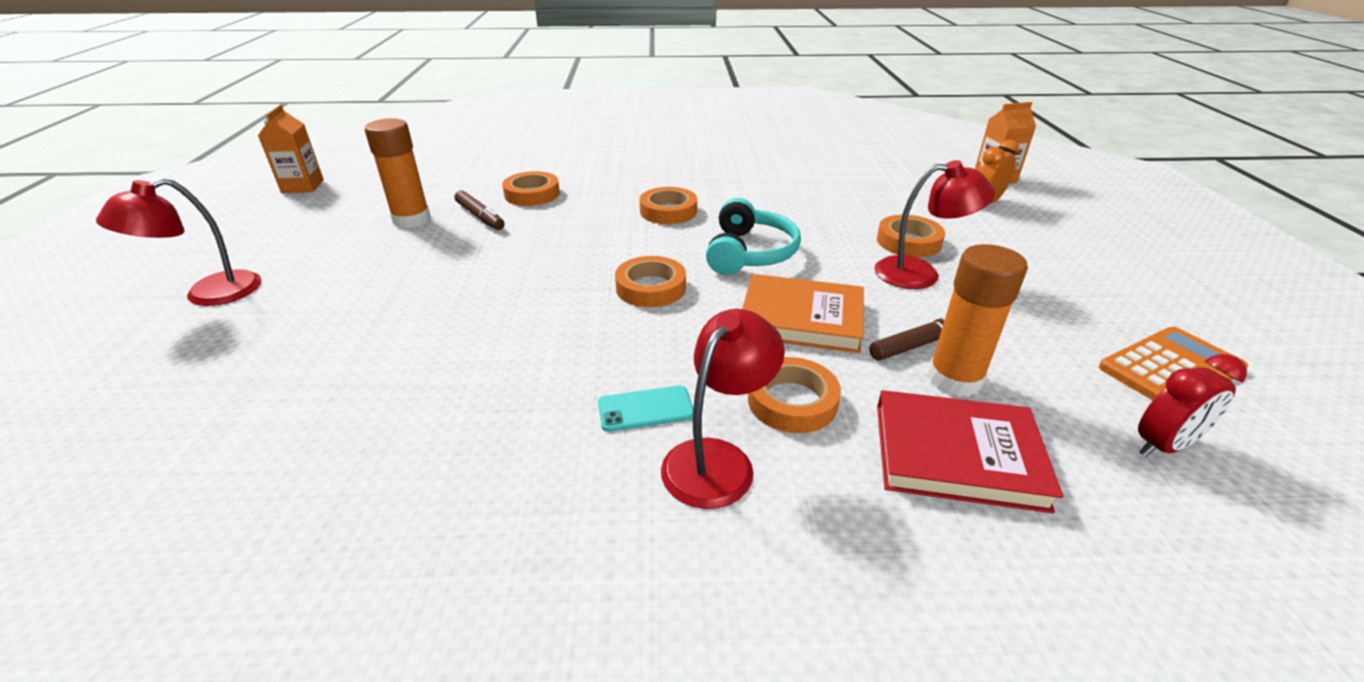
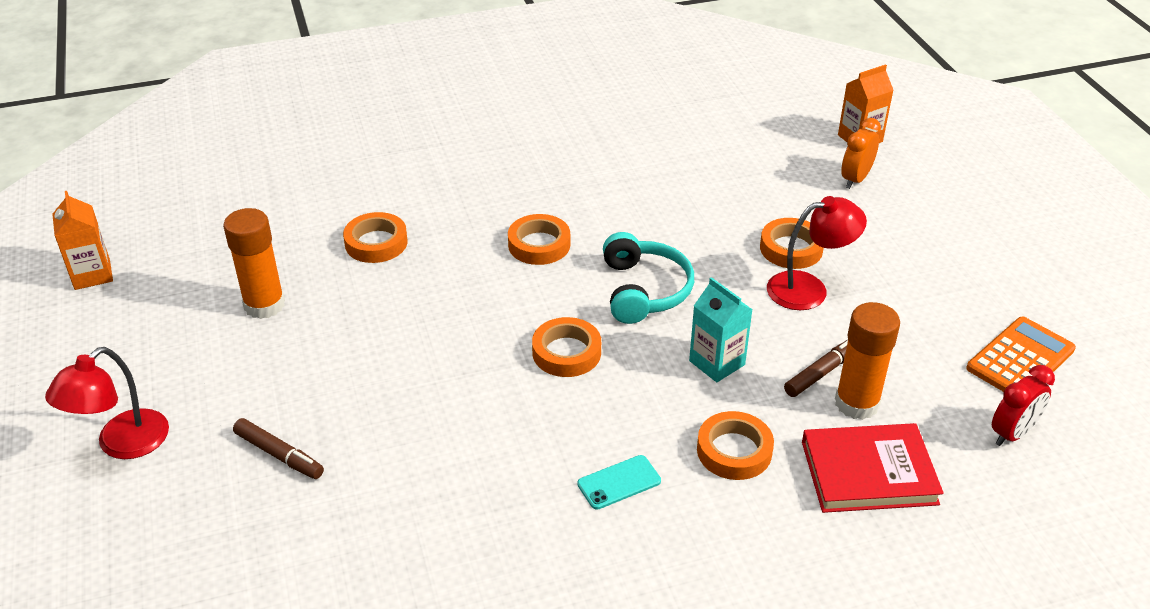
camera: 15 degrees left, 5 degrees up
(480, 216) = (338, 287): brown marker -> brown marker (279, 455)
(718, 459) = (694, 514): red lamp -> none
(801, 318) = (717, 363): orange book -> turquoise carton

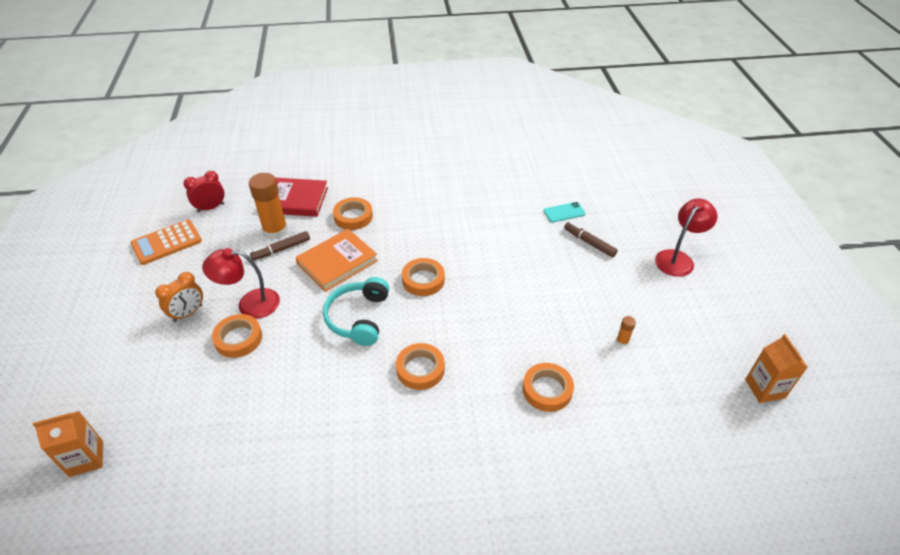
camera: 170 degrees left, 5 degrees up
(264, 305) = (622, 341): orange glue stick -> orange glue stick, size x0.44
(619, 482) = (416, 210): turquoise phone -> turquoise phone (564, 212)
(717, 363) = (337, 262): turquoise carton -> orange book
(855, 179) = (135, 403): orange clock -> orange clock (188, 313)

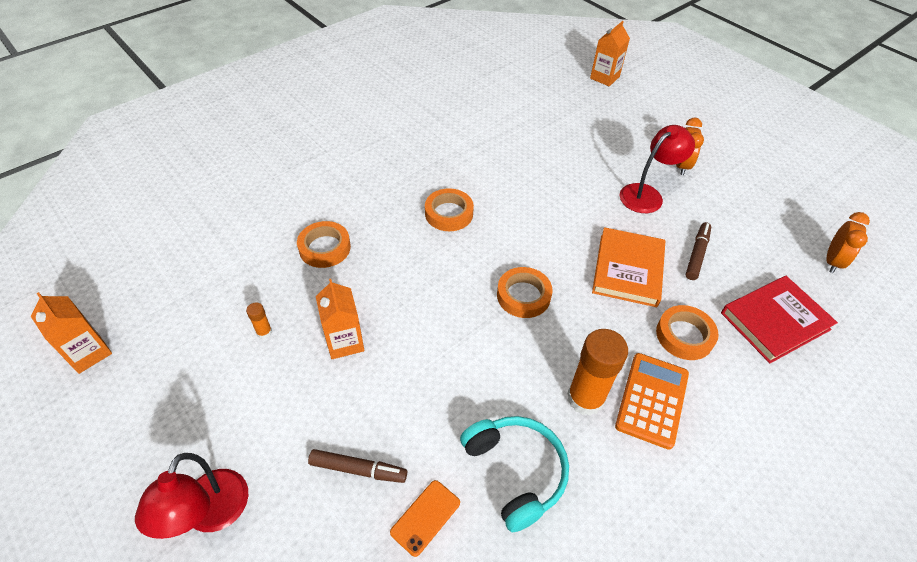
camera: 145 degrees right, 5 degrees up
(166, 242) = (799, 206): orange calculator -> orange calculator (652, 400)
(211, 208) = (832, 261): red clock -> orange clock
(238, 339) = (616, 168): orange tape -> none
(275, 231) = (732, 271): orange glue stick -> orange glue stick (585, 398)
(358, 318) = (544, 228): turquoise headphones -> turquoise headphones (516, 471)
(564, 212) = (425, 517): turquoise phone -> orange phone
(566, 308) = (345, 342): none -> orange carton

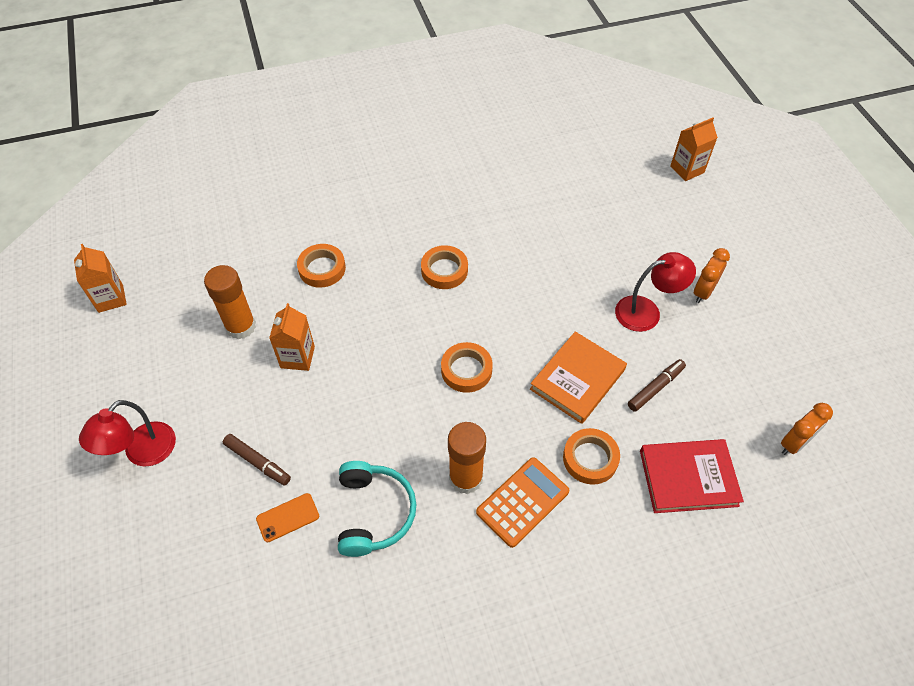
camera: 25 degrees right, 5 degrees up
(264, 332) = (241, 326): orange glue stick -> orange glue stick, size x2.28

